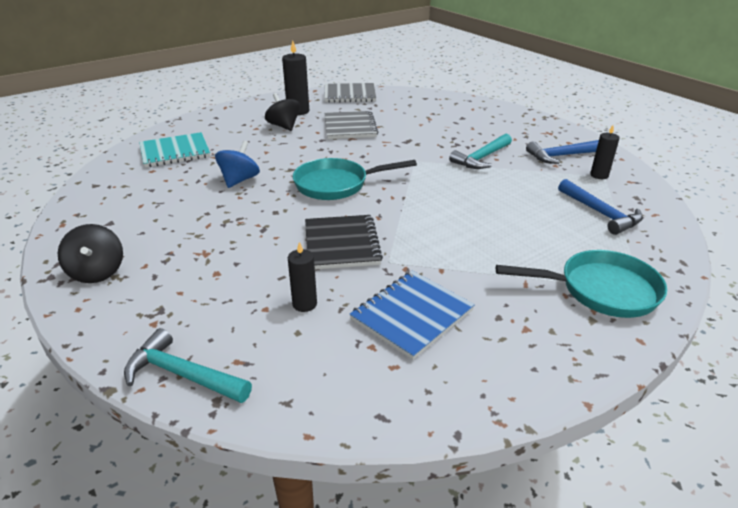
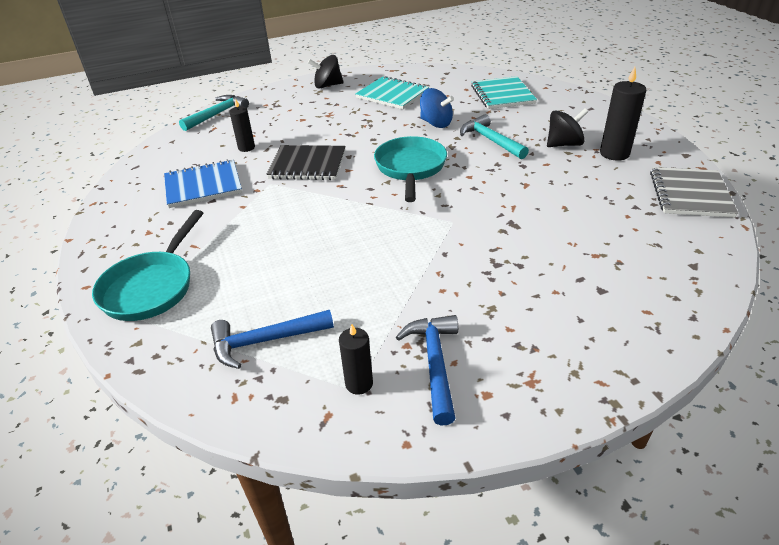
camera: 105 degrees right, 5 degrees up
(153, 214) = (392, 95): none -> turquoise notebook
(350, 127) = (561, 186): grey notebook -> none
(412, 315) = (203, 185): blue notebook -> blue notebook turned 75 degrees counterclockwise
(481, 158) = (446, 276): turquoise hammer -> turquoise hammer (490, 140)

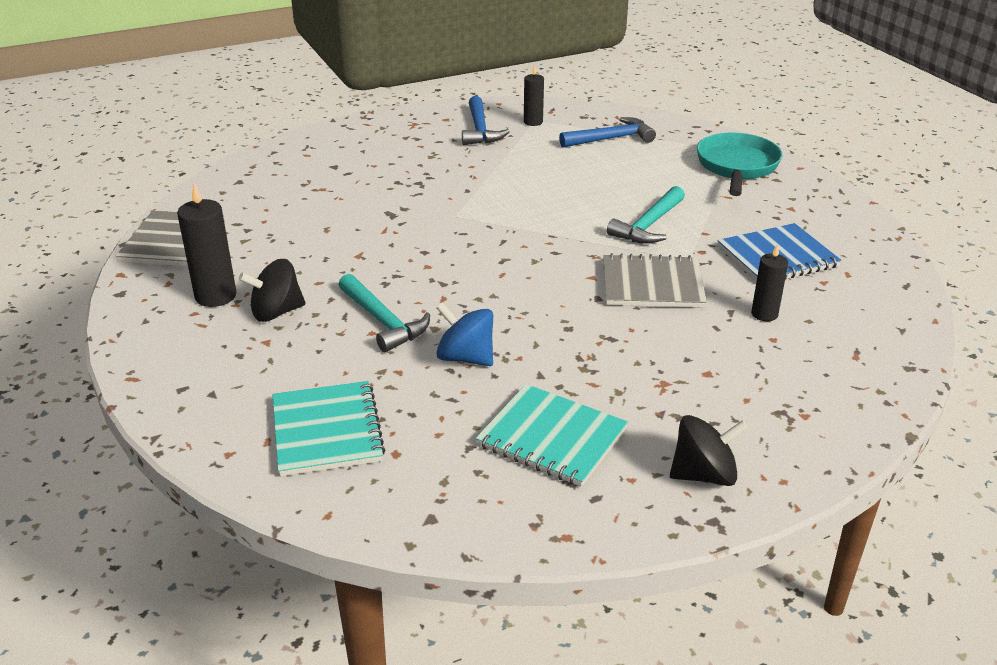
camera: 175 degrees right, 5 degrees down
(217, 114) = (880, 389): turquoise hammer -> turquoise hammer (649, 225)
(307, 165) = (652, 284): black notebook -> grey notebook
(410, 168) = (505, 278): turquoise pan -> none

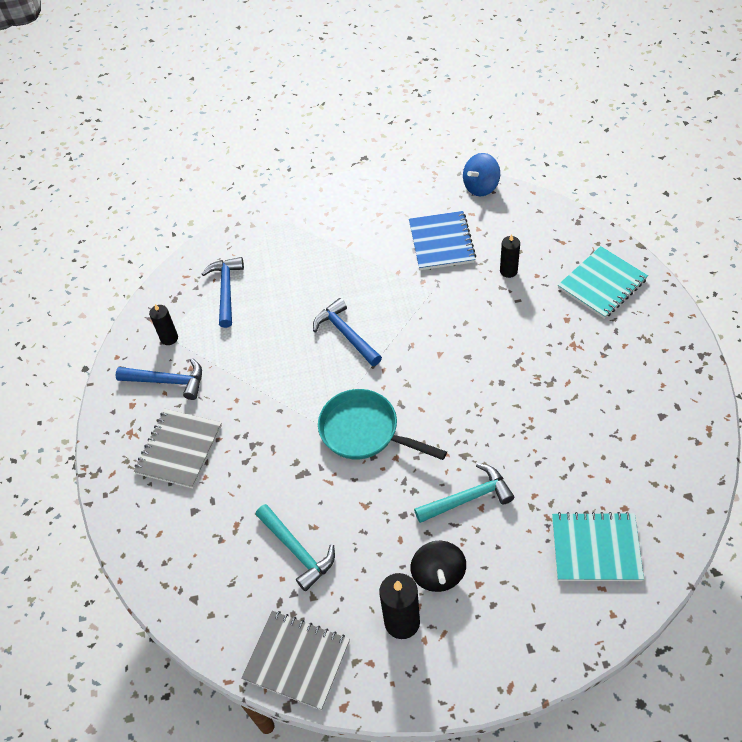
camera: 70 degrees left, 20 degrees up
(465, 357) = (525, 450): blue spinning top -> blue spinning top (481, 187)
(551, 438) = (620, 417): turquoise notebook -> turquoise notebook (602, 284)
(589, 212) = (346, 334): none -> blue hammer
(649, 225) = (377, 302): turquoise hammer -> turquoise hammer (297, 550)
(652, 284) = (458, 321): grey notebook -> grey notebook (179, 449)
(704, 475) = (662, 348): black spinning top -> none
(737, 167) = (306, 224): turquoise pan -> turquoise pan (364, 431)

